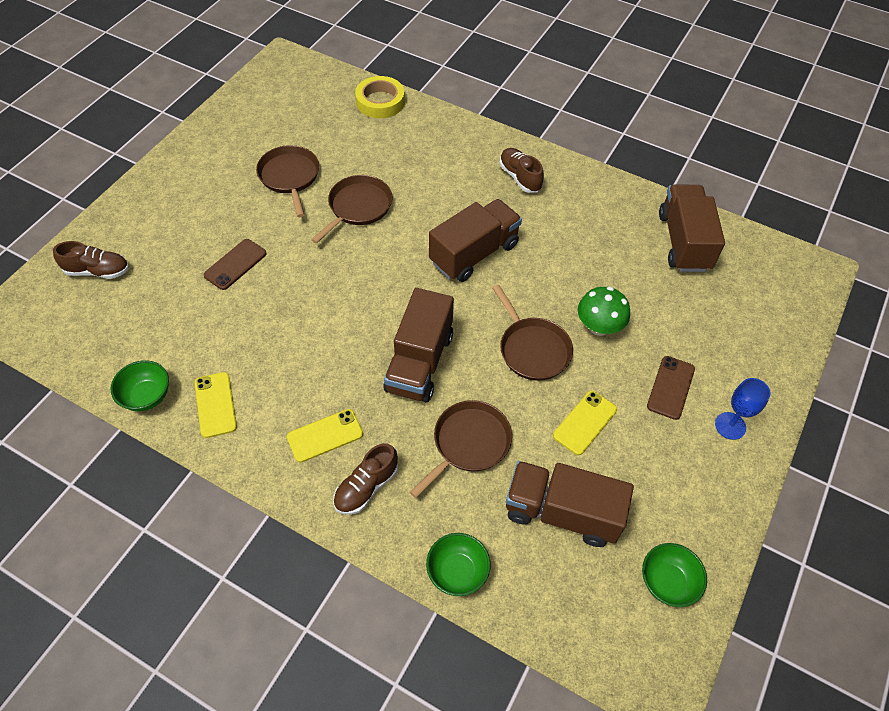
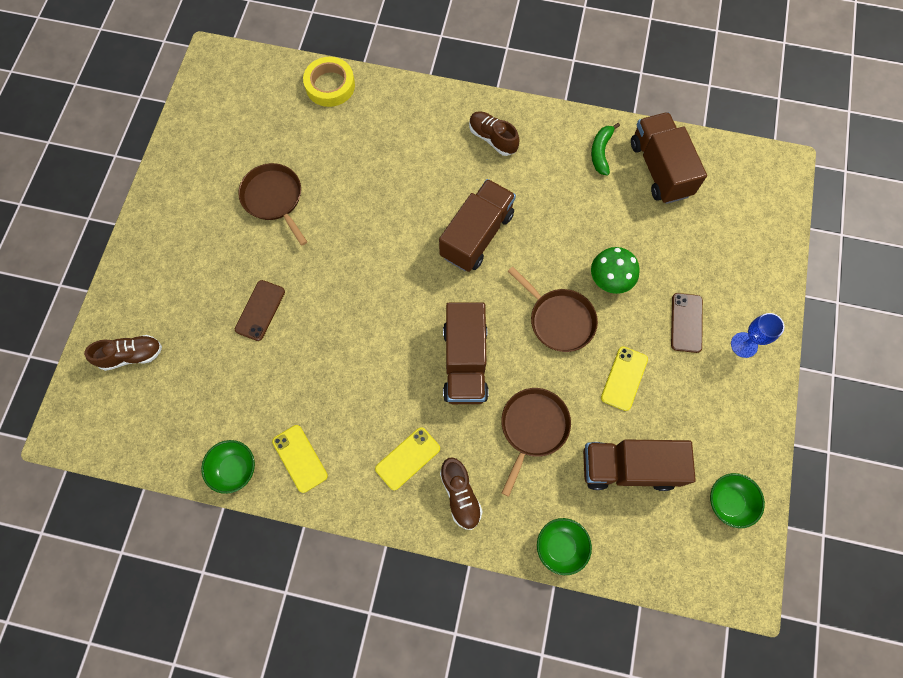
camera: 15 degrees left, 15 degrees up
(358, 207) = (352, 214): brown pan -> none
(366, 487) = (460, 495): brown shoe -> brown shoe turned 45 degrees counterclockwise
(626, 213) = (601, 152): none -> green banana

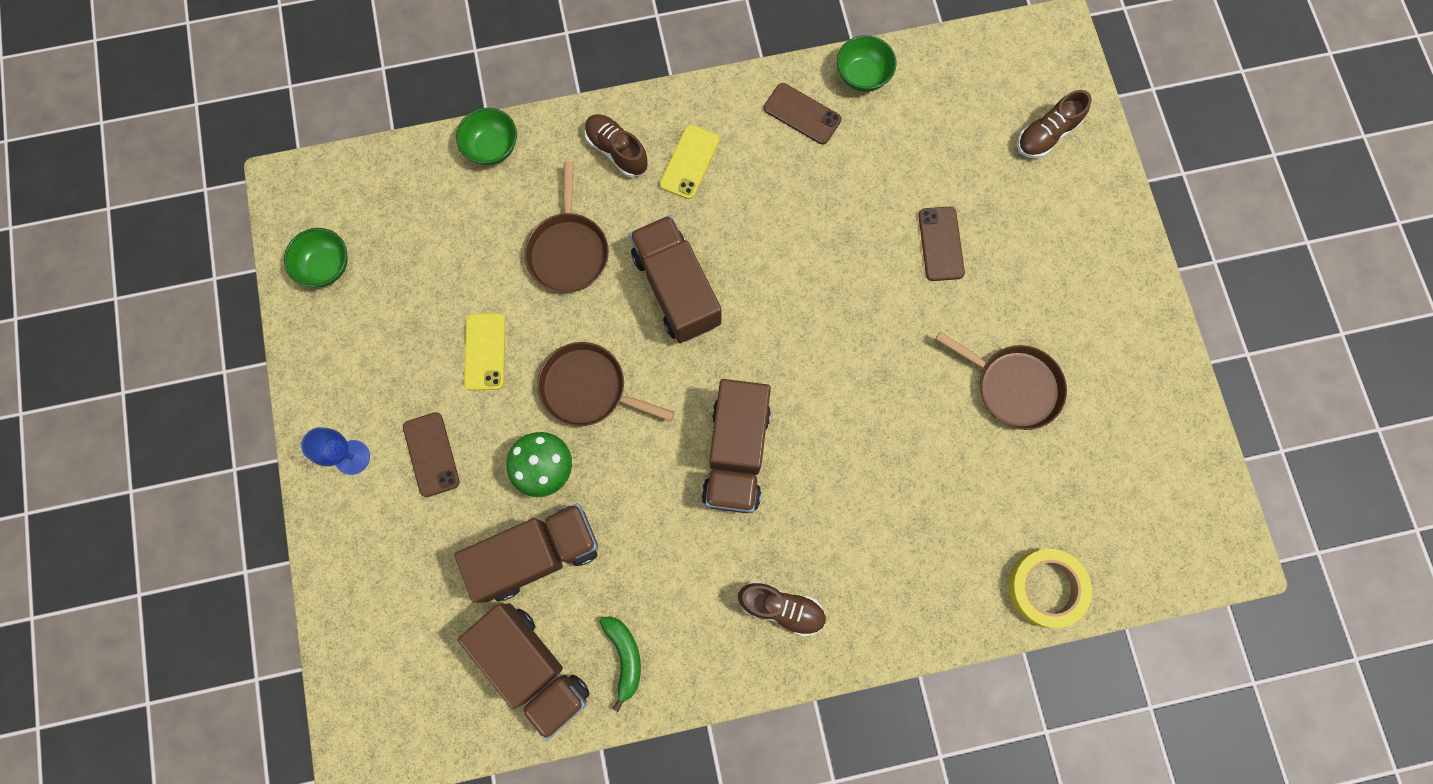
camera: 155 degrees right, 5 degrees up
(300, 458) = (802, 114): yellow phone -> brown phone
(628, 467) = (447, 255): brown truck -> brown truck (537, 554)

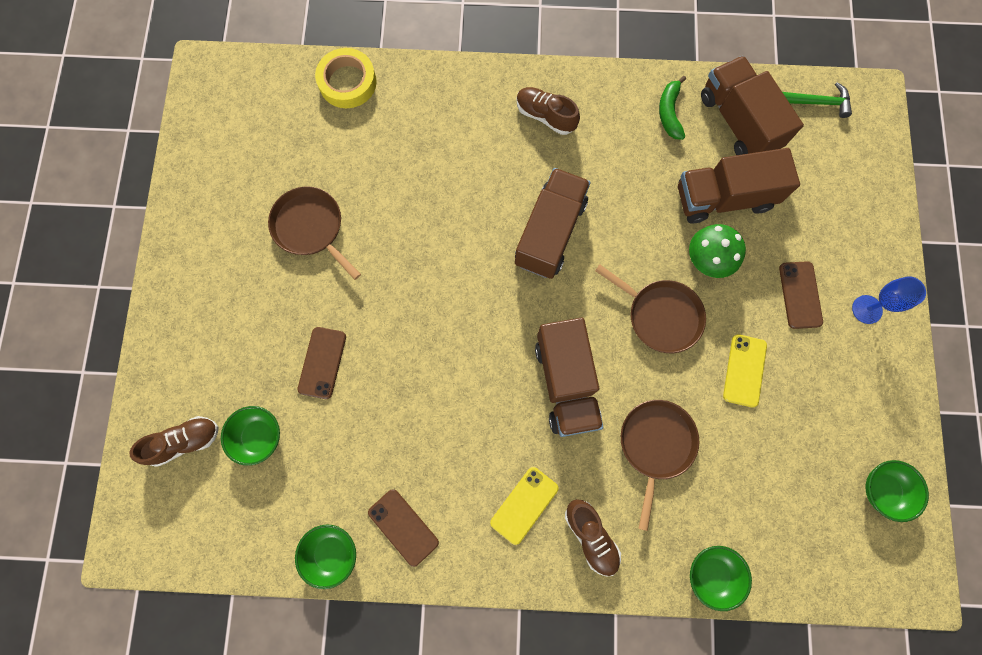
camera: 165 degrees left, 0 degrees up
(434, 726) = (815, 102): none -> green hammer
(975, 157) = (259, 436): none -> green bowl

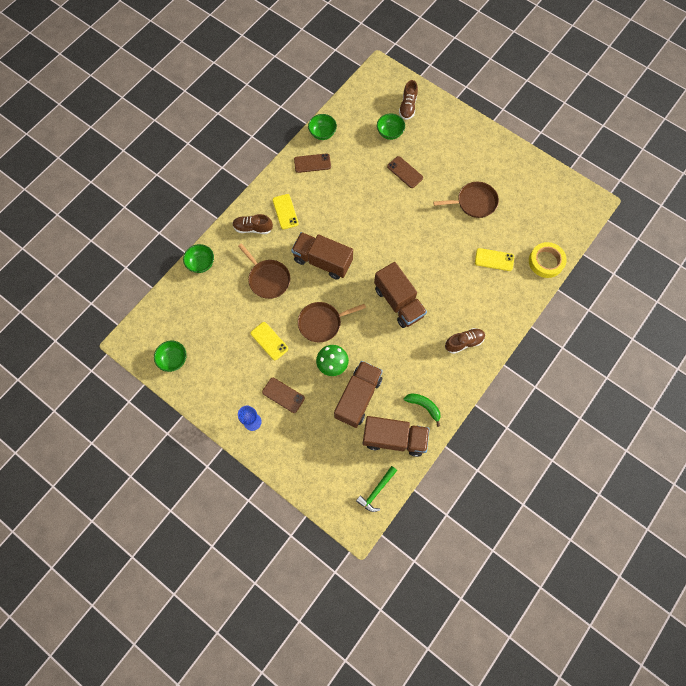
camera: 125 degrees right, 5 degrees down
(391, 148) = (494, 259): none -> yellow phone

